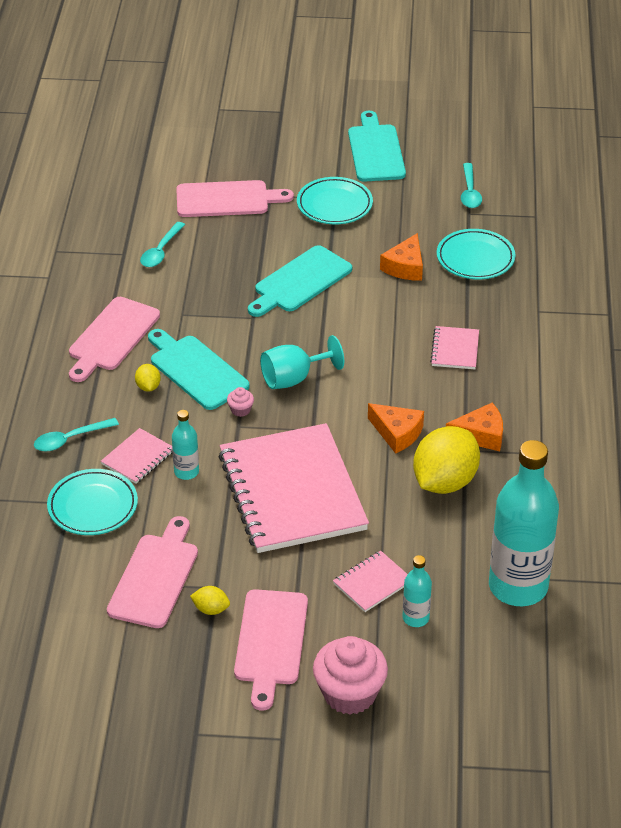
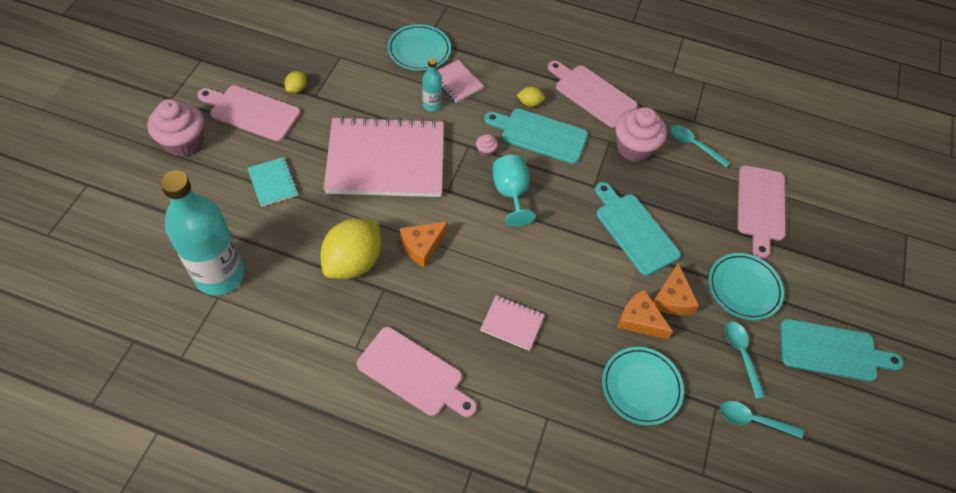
camera: 100 degrees right, 15 degrees up
(70, 439) = (489, 51): turquoise spoon -> turquoise spoon (741, 355)
(155, 577) = (340, 68): pink cutting board -> pink cutting board (414, 374)
(184, 294) = (634, 148): none -> pink cupcake
(196, 370) = (540, 135): turquoise cutting board -> turquoise cutting board turned 135 degrees counterclockwise
(372, 583) = (273, 183): pink notebook -> turquoise notebook
(415, 618) = (226, 199): turquoise bottle -> none
(444, 482) = (353, 262): yellow lemon -> yellow lemon turned 75 degrees clockwise
(480, 435) = (396, 307): orange cheese -> orange cheese (672, 298)

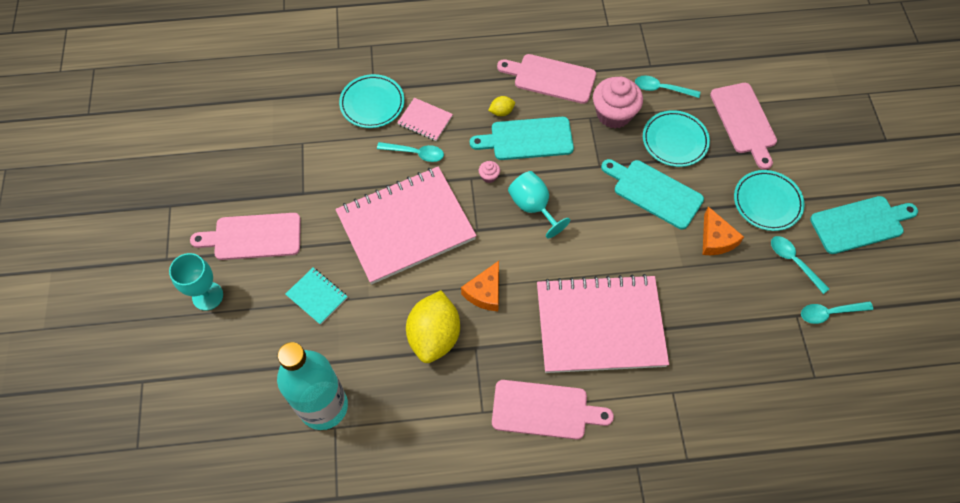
camera: 20 degrees left, 5 degrees up
(184, 142) = (207, 296): pink cupcake -> turquoise goblet
(297, 89) = (281, 194): yellow lemon -> none
(432, 105) = (415, 153): turquoise bottle -> turquoise spoon
(512, 323) = (600, 325): pink notebook -> pink notebook, size x2.40
(639, 320) = (700, 271): orange cheese -> none
(641, 387) = (731, 328): turquoise plate -> turquoise plate (675, 141)

